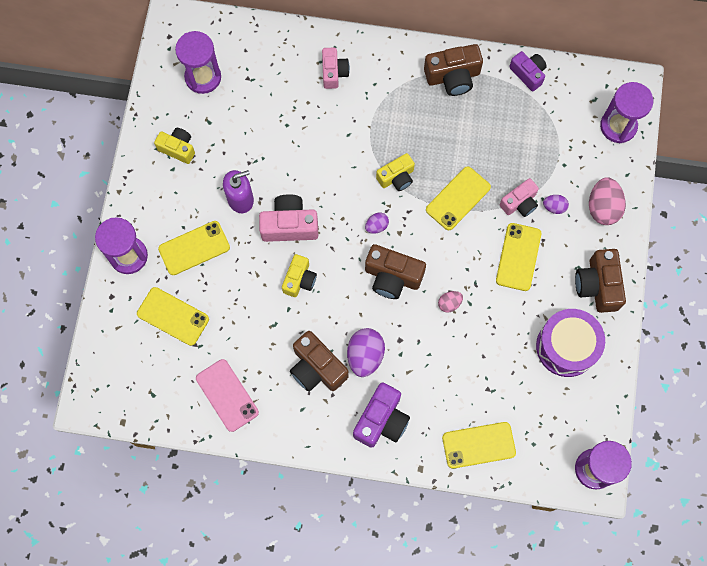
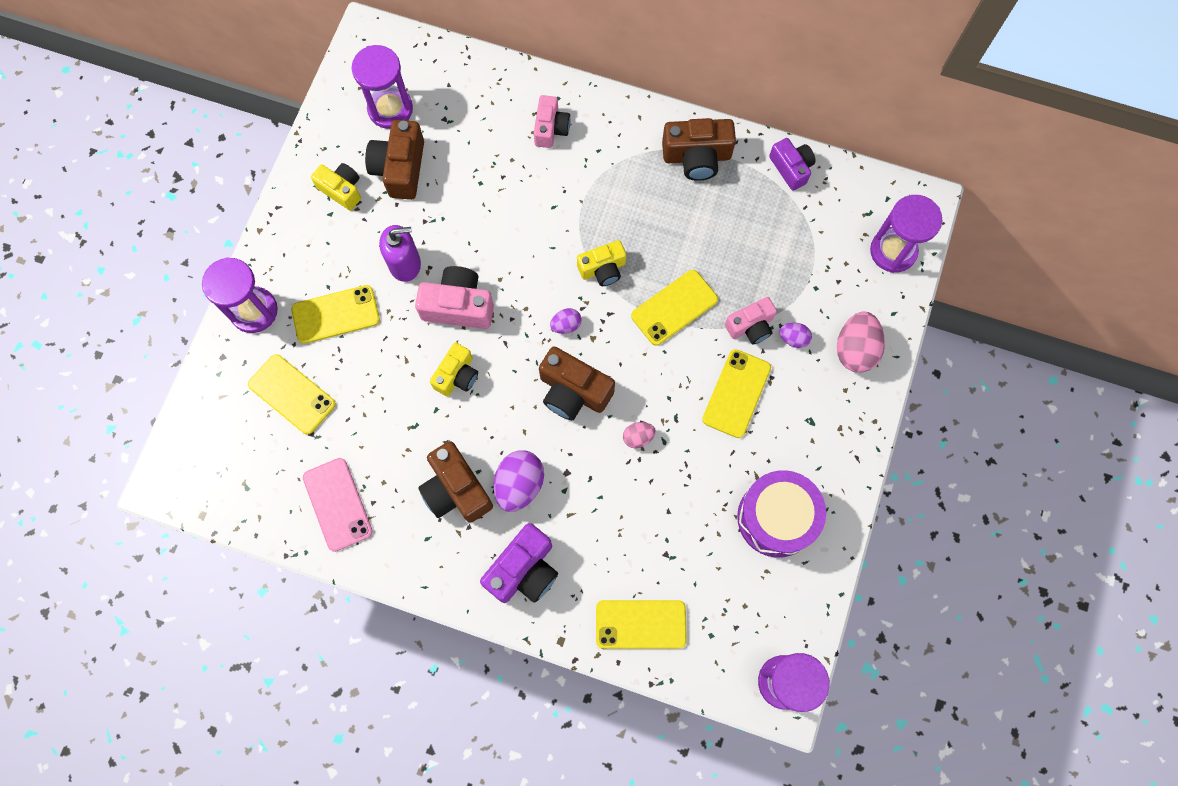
camera: 10 degrees right, 0 degrees up
(598, 285) = (831, 446): brown camera -> brown camera (400, 168)

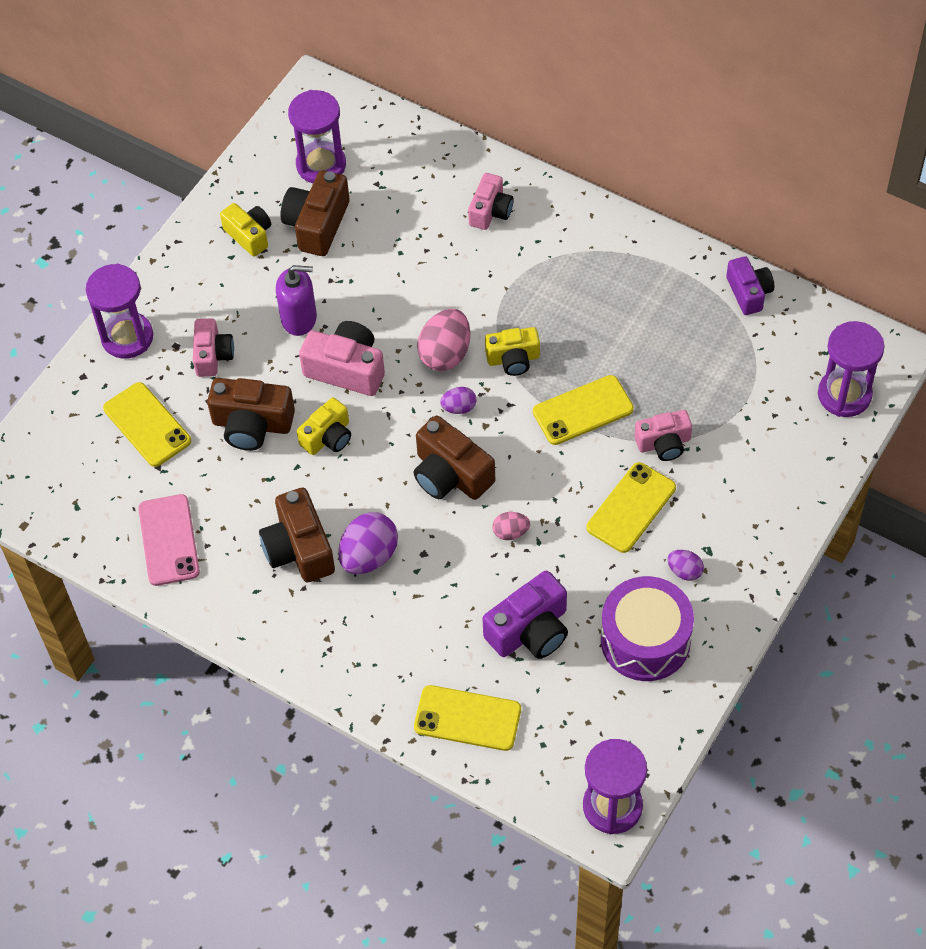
camera: 15 degrees right, 15 degrees down
(336, 314) = (213, 355): yellow phone -> pink camera
(524, 570) = (353, 641): purple camera -> purple camera (530, 630)
(697, 157) = (645, 264): brown camera -> brown camera (252, 424)
(793, 338) = (709, 464): purple egg -> purple egg (684, 571)
(855, 349) = (776, 487): pink egg -> pink egg (445, 354)

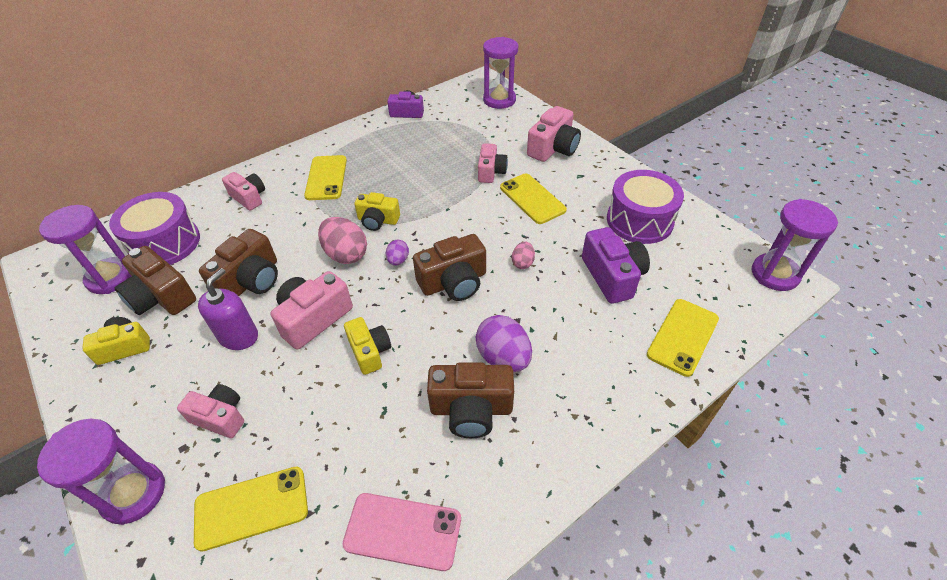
camera: 70 degrees left, 10 degrees down
(252, 424) = (318, 407): brown camera -> brown camera (251, 280)
(385, 179) = (165, 243): none -> purple drum
(513, 359) = (378, 220): yellow camera -> yellow camera turned 90 degrees clockwise
(583, 410) = (443, 199): yellow phone -> yellow phone (326, 178)
(684, 571) = (592, 189): purple egg -> none
(754, 501) = (553, 148): none -> pink camera

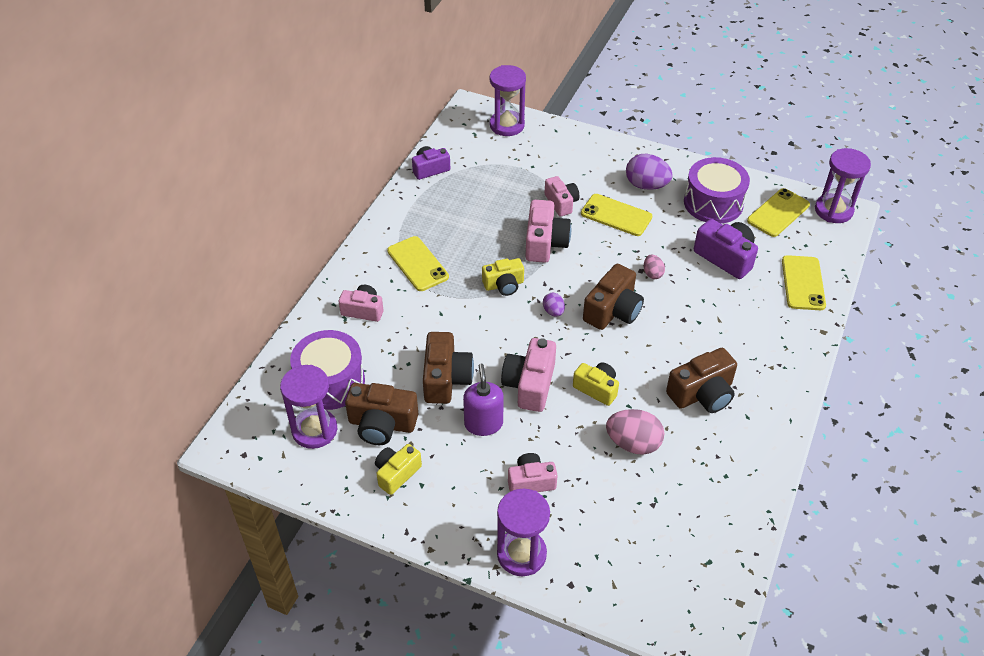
camera: 30 degrees left, 0 degrees up
(251, 508) = (612, 520): yellow phone -> yellow phone (778, 213)
(346, 254) = (505, 324): pink egg -> pink egg (633, 443)
(403, 531) = (721, 484): pink phone -> none
(503, 357) = (695, 350): purple egg -> purple egg (646, 185)
(553, 148) = (596, 160): pink camera -> pink camera (545, 243)

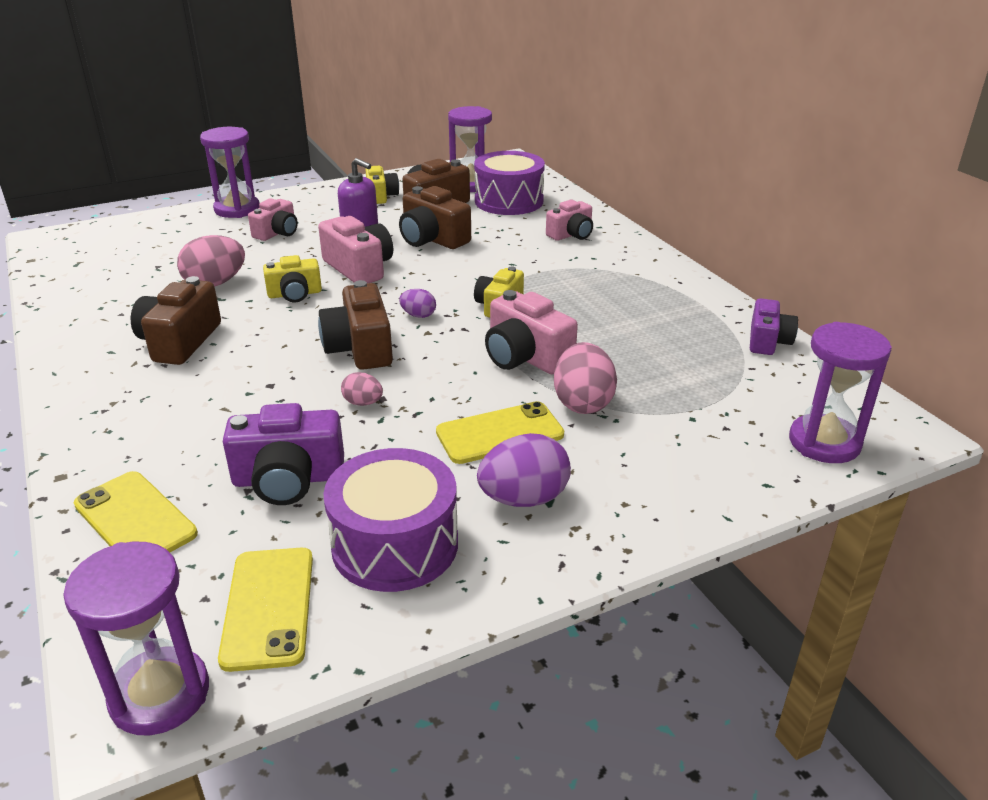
camera: 130 degrees right, 15 degrees down
(417, 264) = (599, 276): yellow phone -> none
(561, 203) = (583, 403): pink camera -> pink egg

